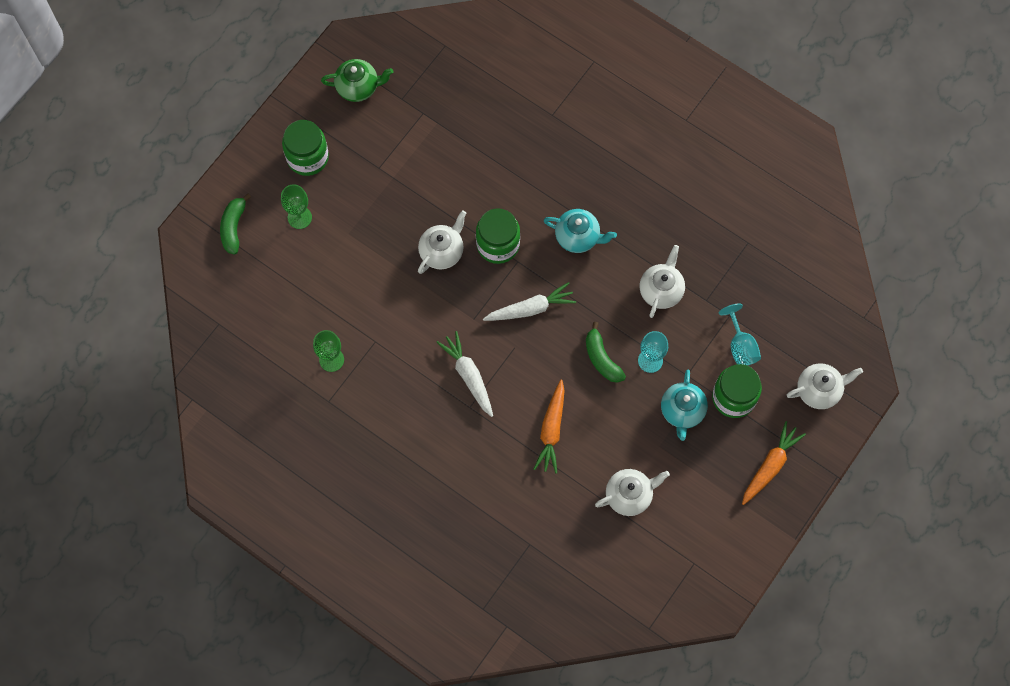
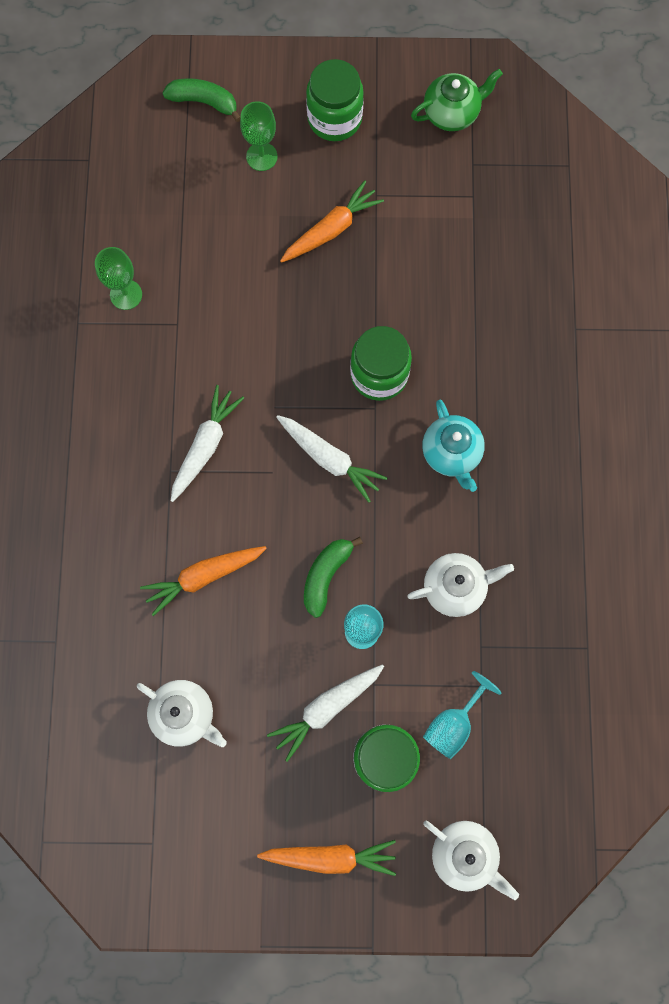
camera: 55 degrees right, 5 degrees up
(233, 227) = (204, 102): green banana -> green banana turned 45 degrees clockwise
(358, 87) = (452, 113): green teapot -> green teapot turned 75 degrees counterclockwise
(381, 209) = (331, 229): none -> orange carrot
(442, 252) = (328, 323): white teapot -> none
(682, 411) = (326, 708): turquoise teapot -> white carrot

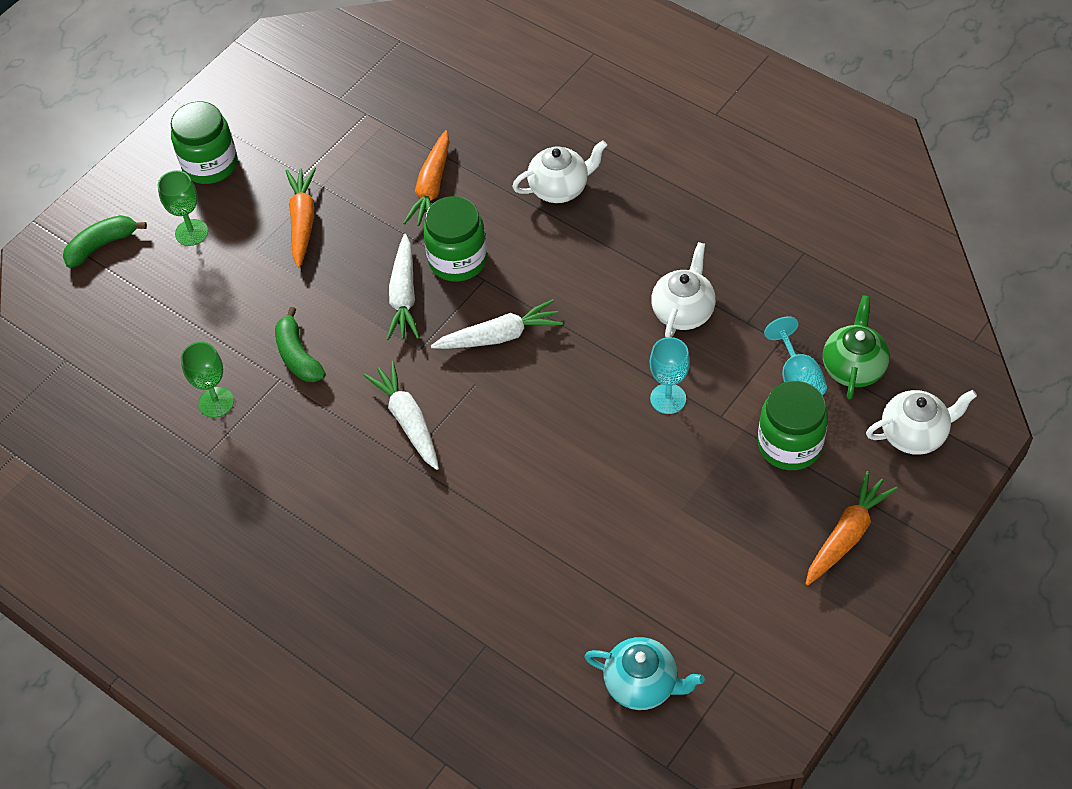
camera: 50 degrees left, 20 degrees down
(185, 715) = (637, 576): white teapot -> white teapot (560, 188)
(203, 576) = (524, 489): orange carrot -> orange carrot (431, 187)
(326, 575) = (598, 397): green banana -> green banana (298, 356)
(326, 708) = (714, 463): white carrot -> white carrot (404, 296)
(451, 453) = (568, 249): turquoise teapot -> turquoise teapot (642, 684)
(452, 113) = (284, 87): green teapot -> green teapot (853, 367)

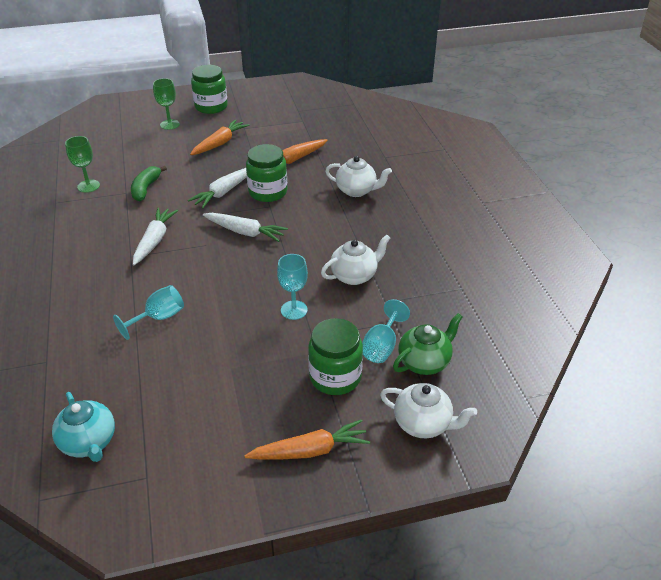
camera: 35 degrees right, 15 degrees down
(102, 245) = (130, 111): green banana -> none
(539, 511) = (158, 318): none -> turquoise goblet

